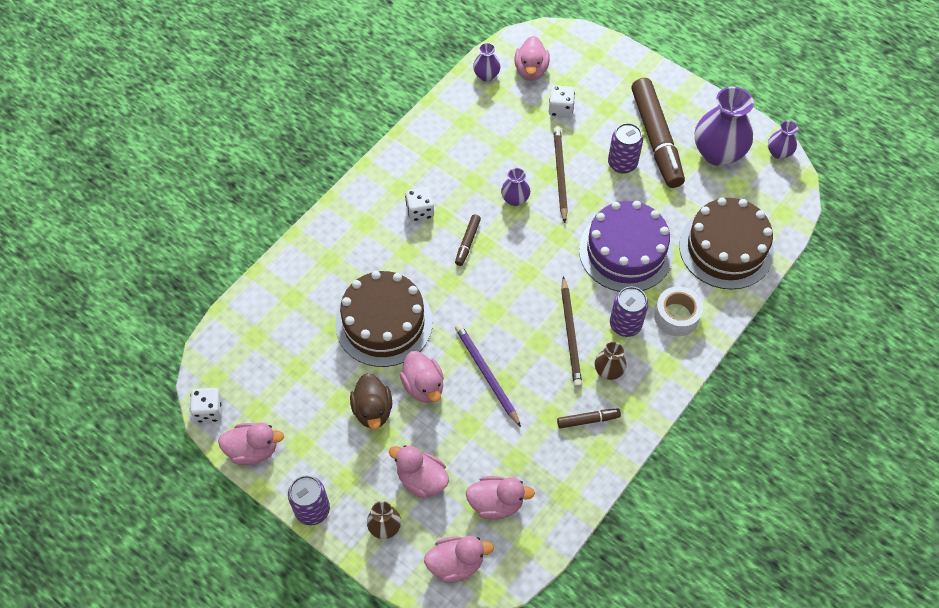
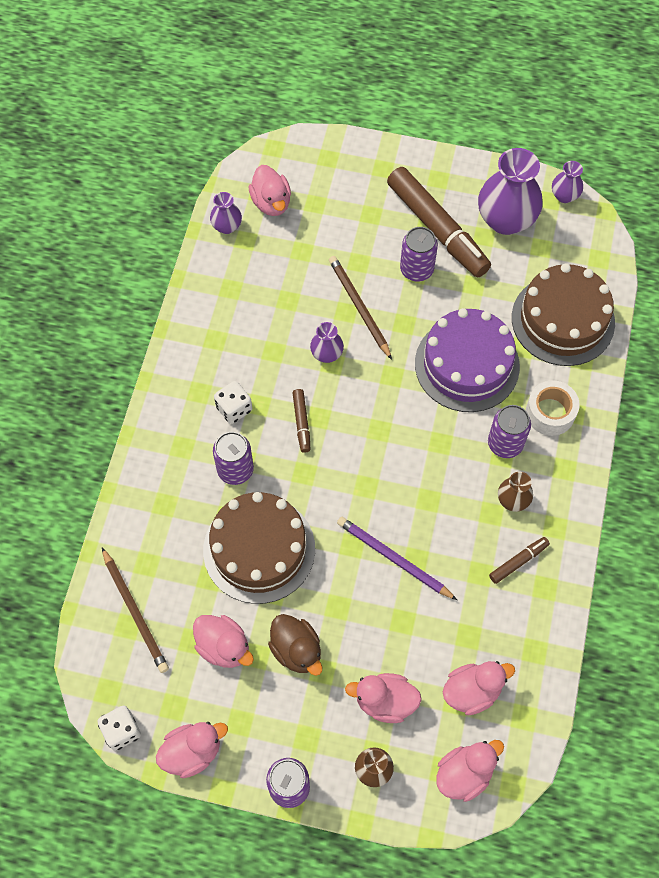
camera: 25 degrees left, 5 degrees up
(397, 257) = (235, 470): none -> purple can
(423, 386) = (336, 600): pink duck -> pink duck (224, 647)
(560, 109) = (324, 234): white dice -> none
(570, 334) = (456, 478): brown pencil -> brown pencil (135, 612)

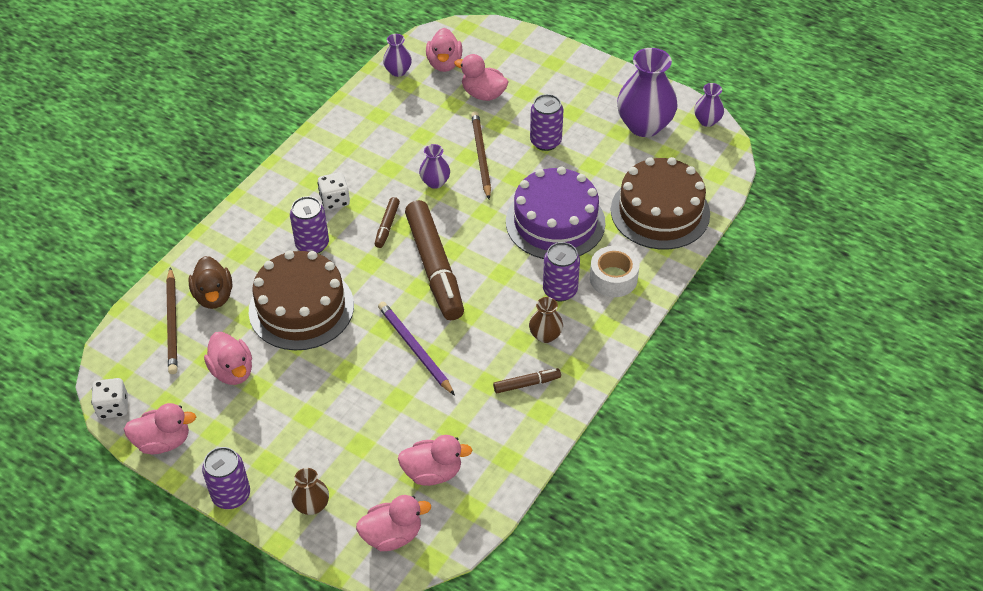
camera: 20 degrees right, 15 degrees down
(296, 650) = (293, 392): brown duck -> brown duck (214, 296)
(385, 701) = (350, 455): pink duck -> pink duck (483, 94)
(437, 229) = (579, 117): brown marker -> brown marker (434, 267)

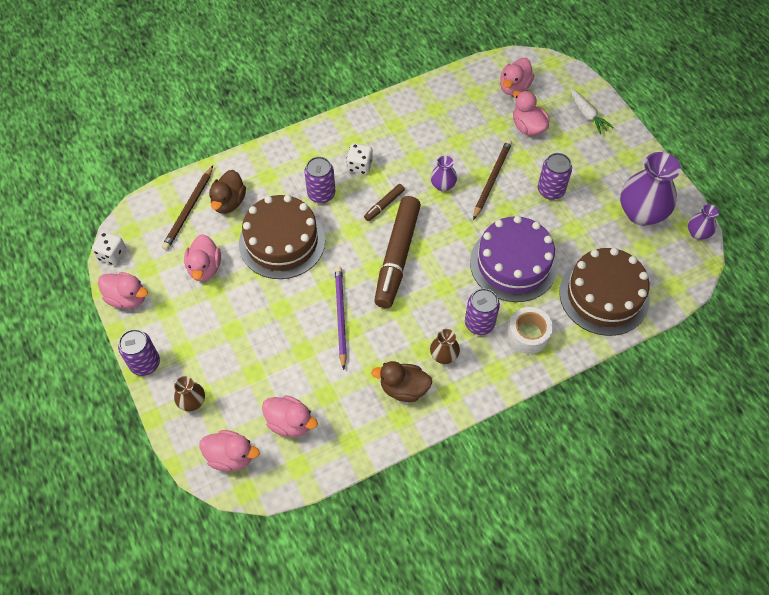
camera: 30 degrees right, 10 degrees up
(398, 71) = (474, 78): purple vase -> none
(527, 384) = (403, 388): brown marker -> brown duck
(534, 60) = (587, 115): none -> white carrot

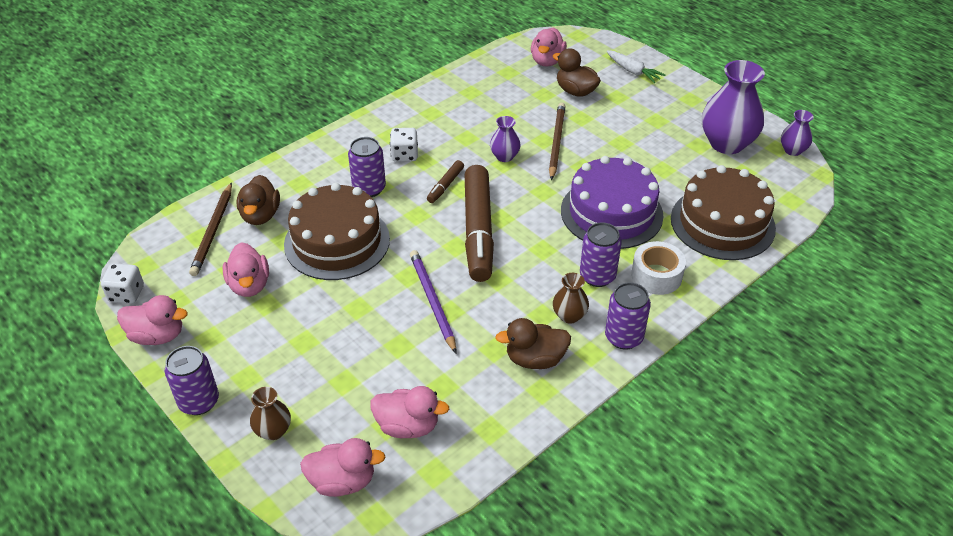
camera: 15 degrees left, 15 degrees down
(528, 127) = (575, 91): pink duck -> brown duck
(550, 190) = (623, 141): purple can -> purple can (623, 337)

